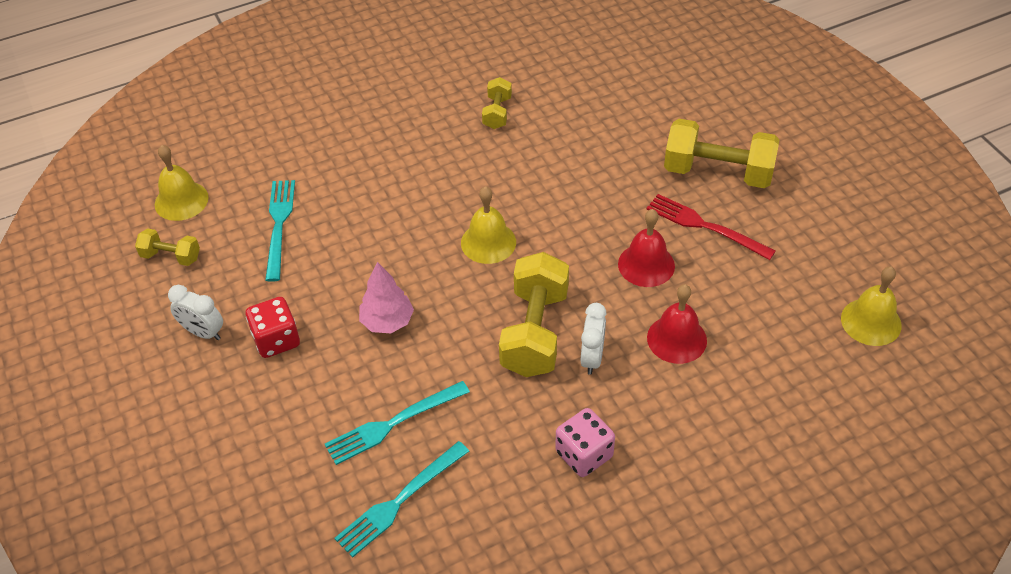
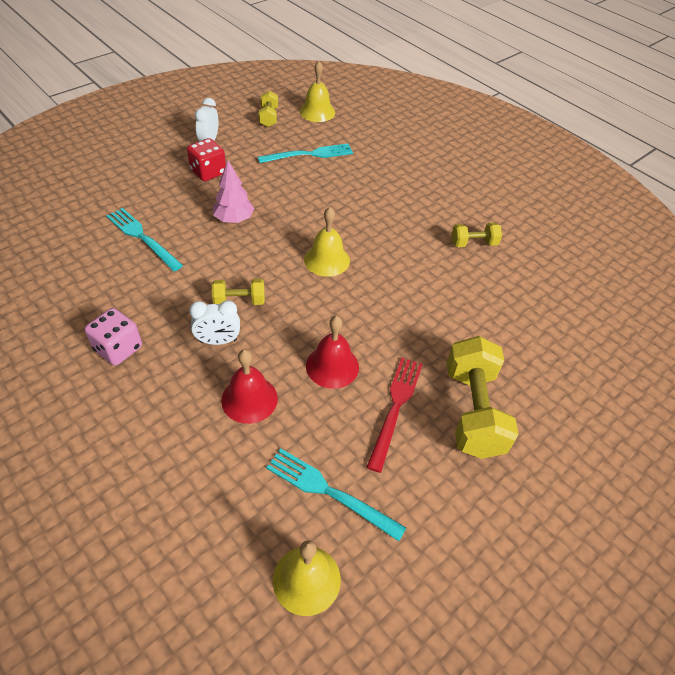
camera: 70 degrees right, 0 degrees up
(399, 501) = (76, 251): turquoise fork -> turquoise fork (329, 492)
(535, 332) = (239, 301): yellow dumbbell -> yellow dumbbell, size x0.52

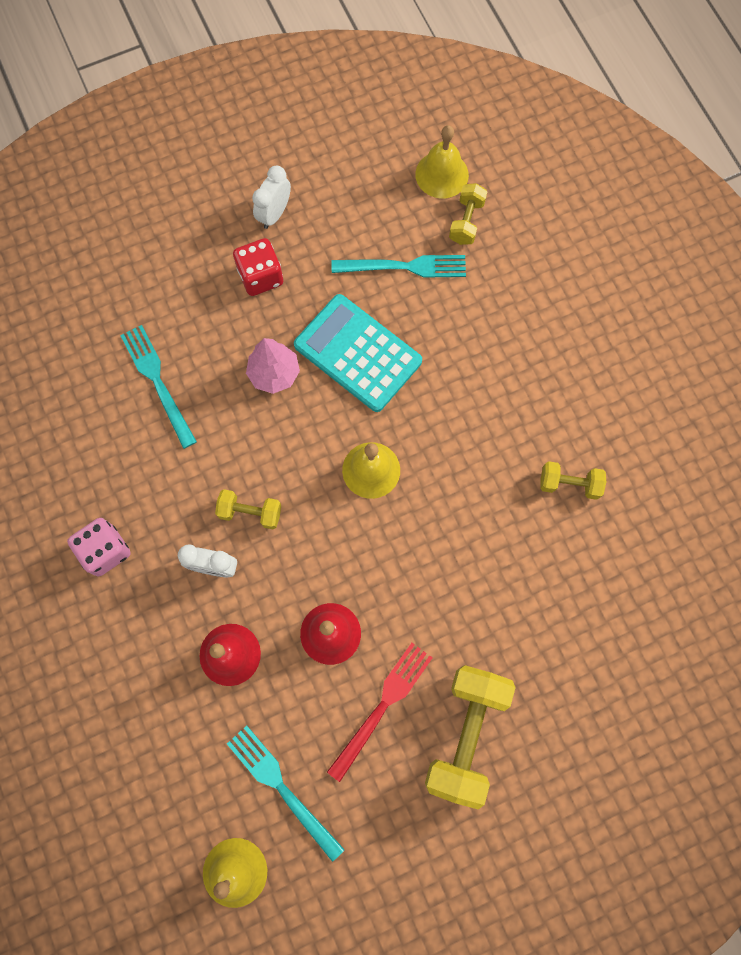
camera: 20 degrees right, 25 degrees up
(268, 117) = (368, 175): yellow dumbbell -> yellow dumbbell (466, 221)
(293, 200) = (357, 353): none -> turquoise calculator

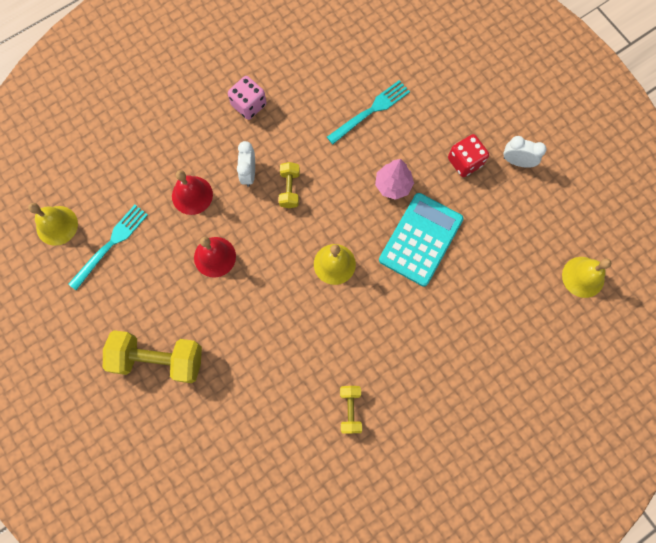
camera: 80 degrees right, 0 degrees up
(382, 706) = (170, 300): red fork -> none
(405, 267) = (497, 261): turquoise fork -> none
(466, 221) = (547, 302): yellow dumbbell -> none

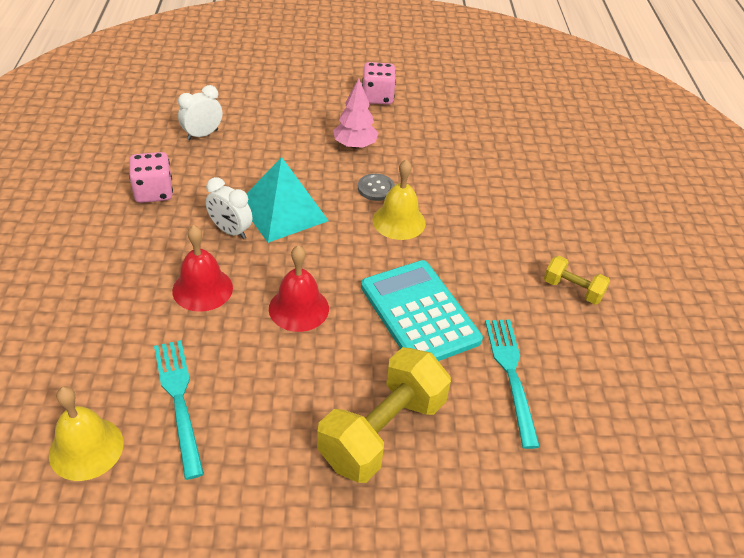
camera: 60 degrees left, 30 degrees down
(289, 189) = (283, 211): yellow dumbbell -> turquoise pyramid
(357, 229) = (376, 188): none -> grey button
(371, 111) = (264, 121): turquoise fork -> turquoise fork (511, 374)
(420, 239) = (427, 156): turquoise calculator -> turquoise calculator (419, 313)
(465, 162) = (377, 97): red dice -> pink dice
(517, 161) = (407, 73): white clock -> white clock (202, 135)
(583, 277) = (544, 92): yellow bell -> none

